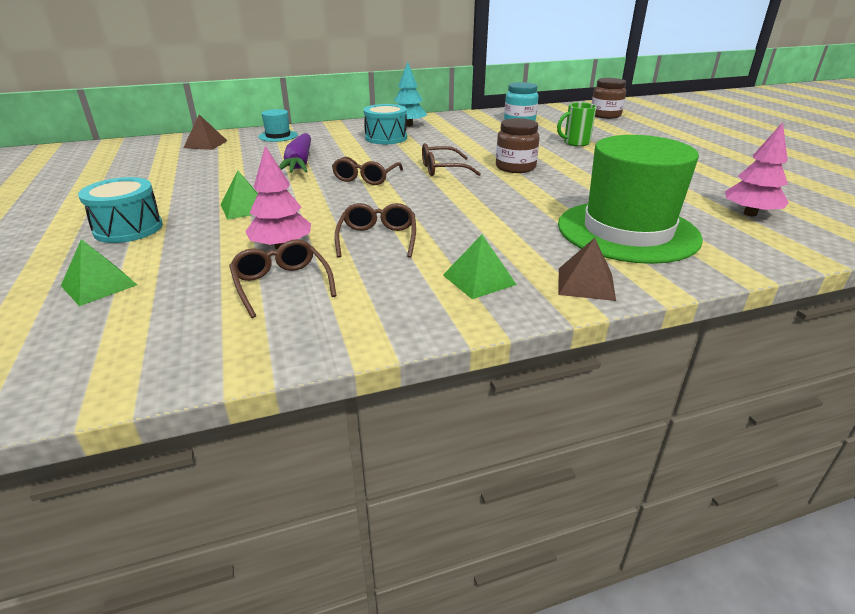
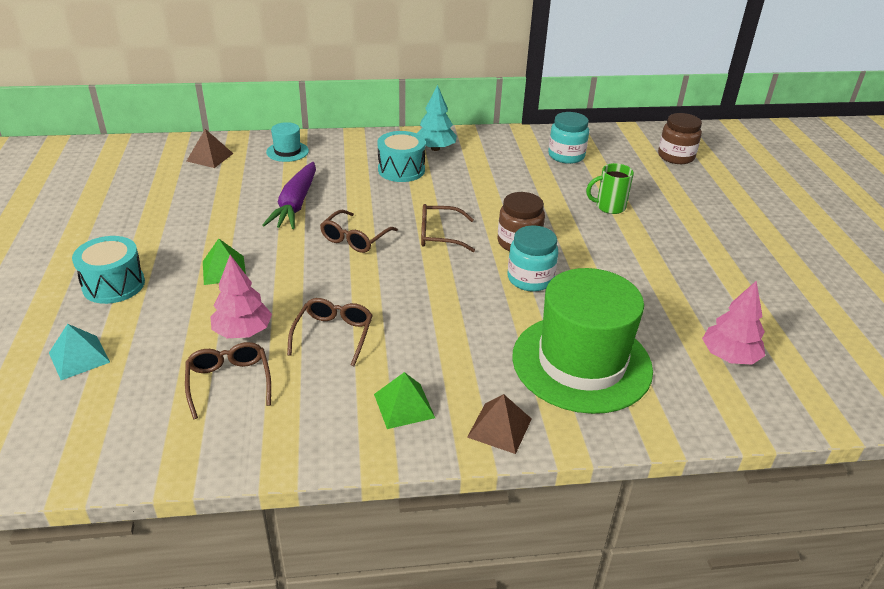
camera: 10 degrees right, 5 degrees up
(99, 285) = (79, 357): green pyramid -> turquoise pyramid
(541, 186) = (530, 279): none -> turquoise jar

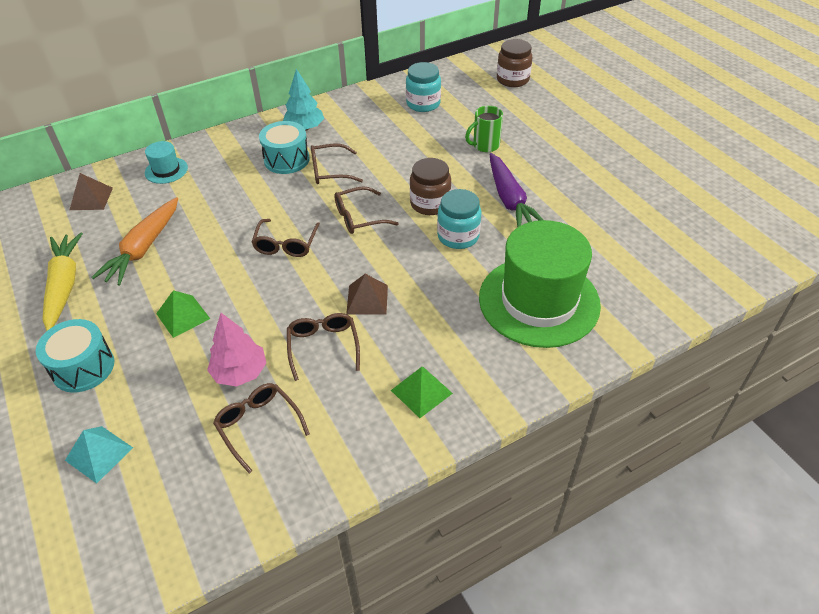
camera: 20 degrees left, 10 degrees up
(142, 217) = (64, 286): none -> yellow carrot
(227, 207) = (144, 248): none -> orange carrot
(296, 204) = (209, 225): purple carrot -> purple carrot (509, 199)
(436, 189) = (330, 171): none -> brown glasses
(499, 427) = (507, 382): brown pyramid -> brown pyramid (367, 299)
(729, 356) = (643, 257): pink tree -> none

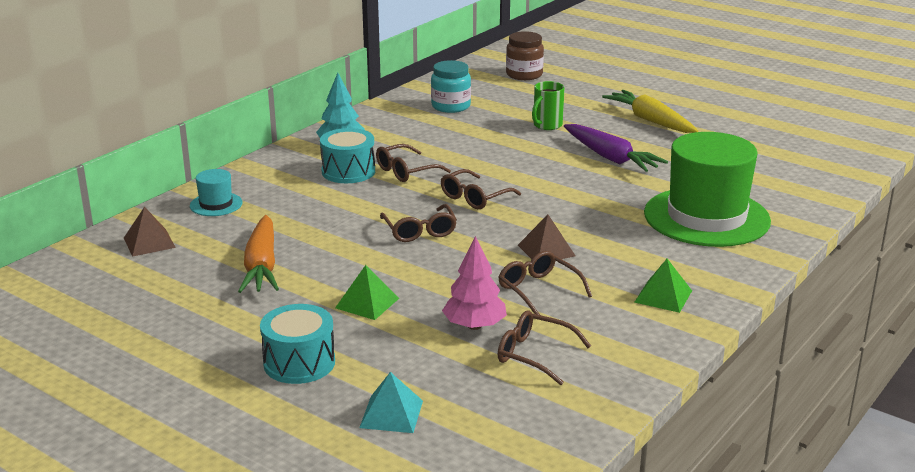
camera: 25 degrees left, 20 degrees down
(64, 286) = (200, 312): yellow carrot -> yellow carrot (650, 121)
(430, 204) = (536, 175): brown jar -> none
(458, 236) = (588, 191): turquoise jar -> none

